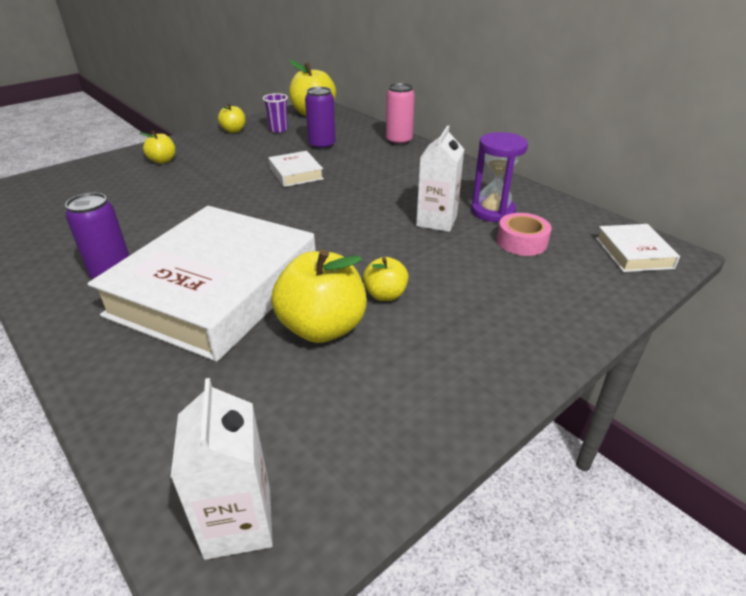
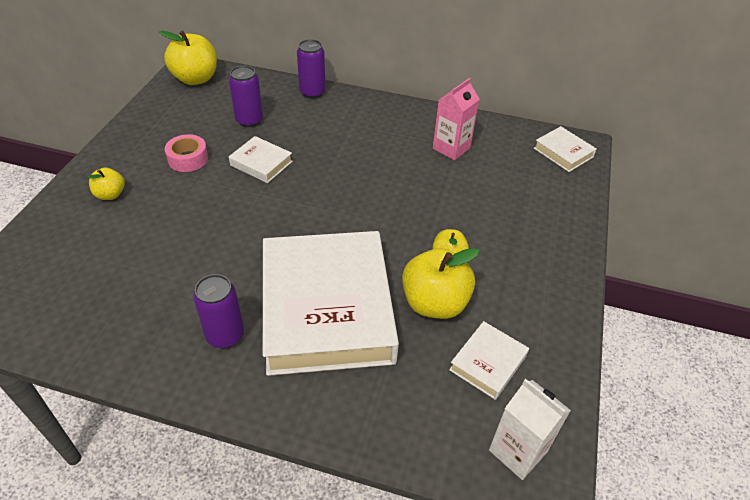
camera: 35 degrees left, 10 degrees up
(234, 130) = (138, 128): yellow apple -> none
(278, 129) = (184, 112): purple cup -> none
(314, 409) = (488, 363): none -> white book
(399, 141) = (312, 92): pink can -> purple can
(436, 221) = (421, 173): white carton -> none
(492, 211) = (451, 148): purple hourglass -> pink carton
(521, 242) = (492, 170): pink tape -> pink tape (188, 159)

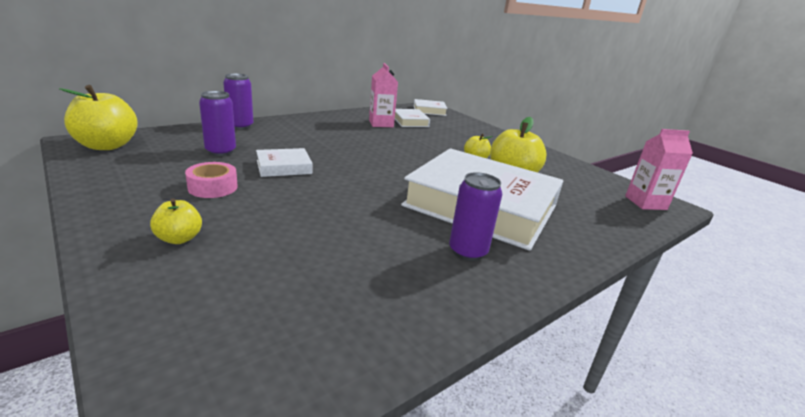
camera: 55 degrees left, 20 degrees down
(488, 363) = (574, 184): white book -> white book (410, 121)
(517, 451) = (645, 203): white carton -> pink carton

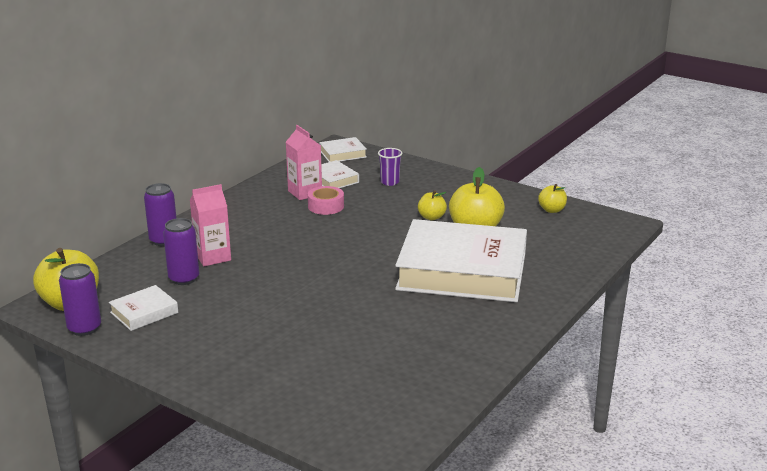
camera: 15 degrees left, 0 degrees up
(179, 238) = (251, 366): yellow apple -> yellow apple (552, 210)
(213, 187) = (223, 318): pink tape -> pink tape (326, 206)
(284, 167) = (261, 279): white book -> white book (144, 312)
(454, 131) = (390, 182): none -> purple cup
(467, 251) = (471, 316): purple can -> purple can (84, 328)
(645, 203) = (602, 227): pink carton -> pink carton (213, 257)

